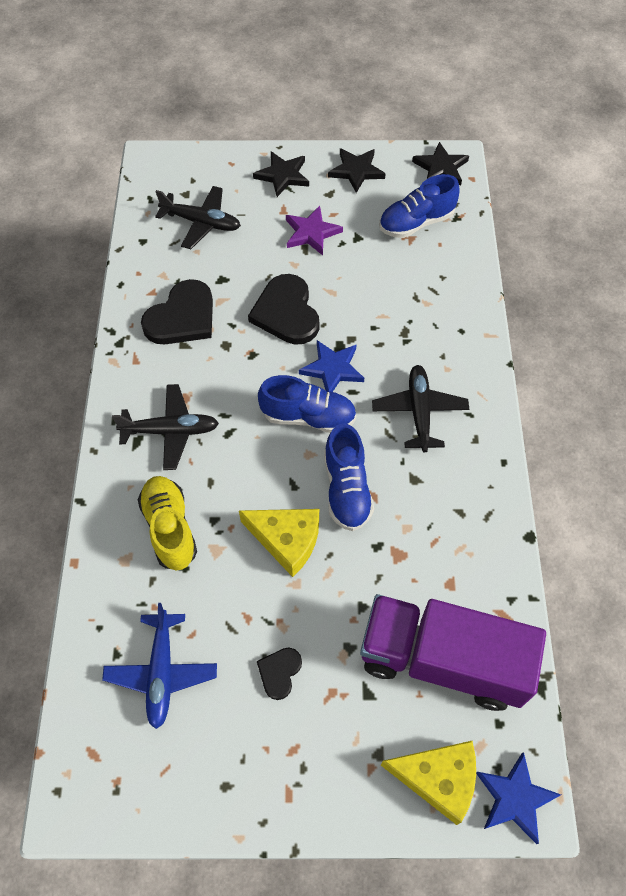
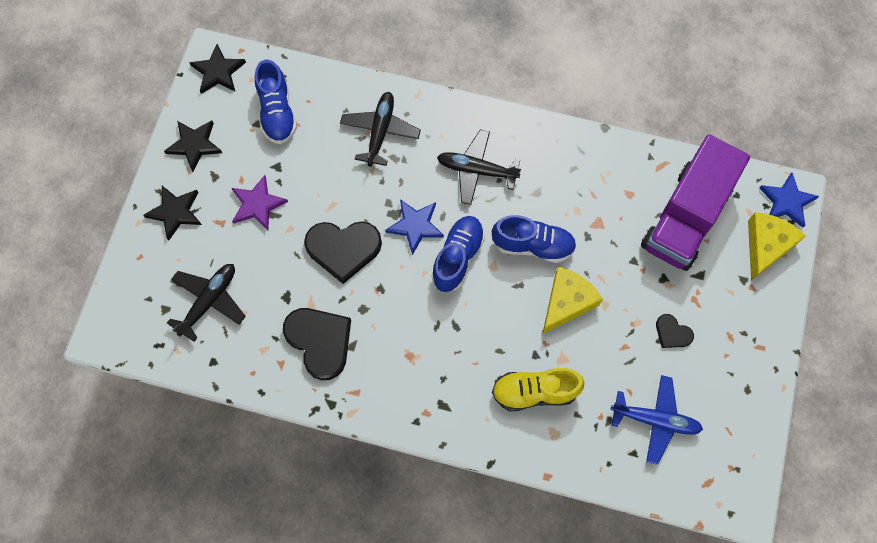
camera: 75 degrees left, 10 degrees up
(170, 431) = (441, 374): black plane -> black plane (380, 131)

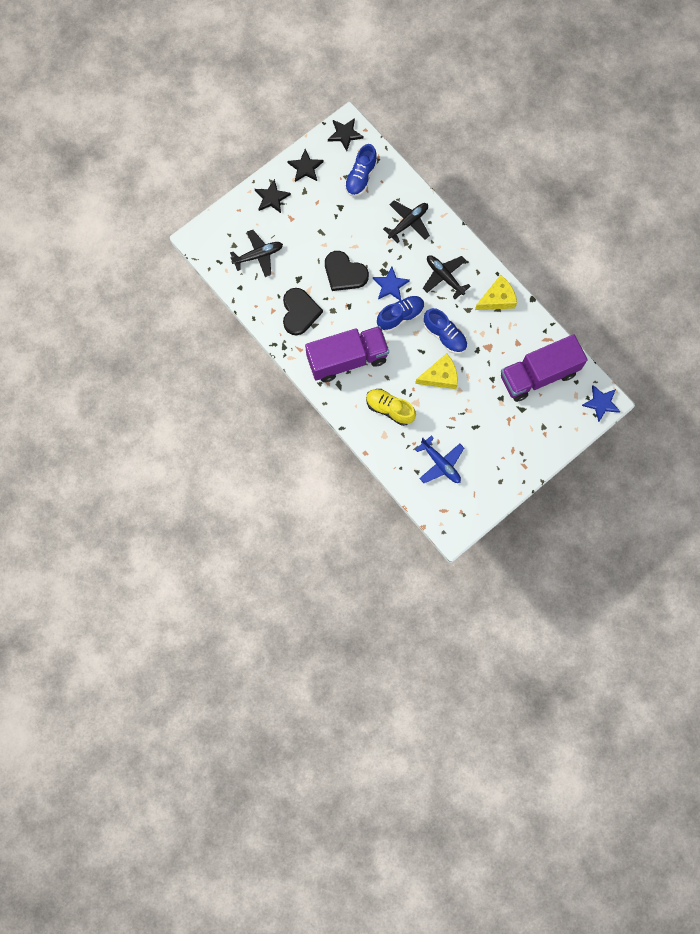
camera: 35 degrees right, 5 degrees up
(257, 204) = (316, 221): purple star -> none
(429, 362) = (347, 359): none -> purple truck
(672, 333) = (483, 428): black heart -> none
(766, 246) = (570, 418): yellow cheese -> yellow cheese (497, 298)

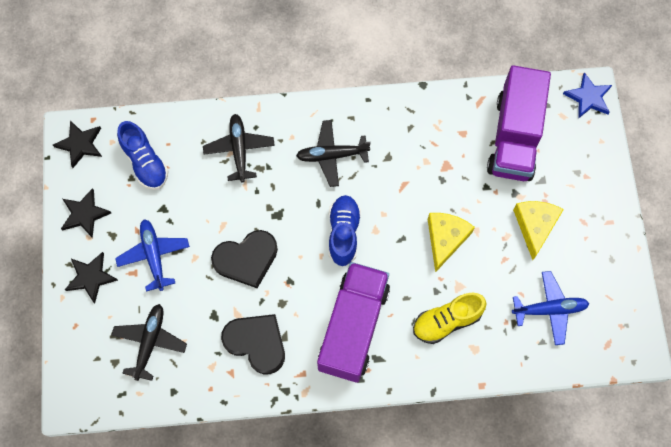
camera: 55 degrees left, 5 degrees down
(309, 222) = (154, 256): none -> blue plane
(390, 285) = (299, 219): blue star -> none
(445, 336) = (401, 202): blue shoe -> none
(497, 298) = (397, 119): yellow cheese -> yellow cheese (535, 226)

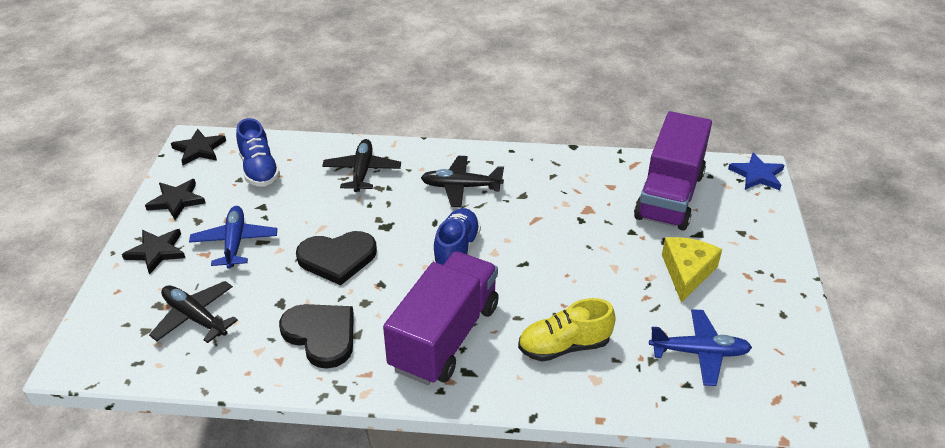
camera: 10 degrees right, 30 degrees down
(150, 342) = (195, 317): black plane -> black plane turned 75 degrees counterclockwise
(445, 239) = (576, 270): yellow cheese -> none

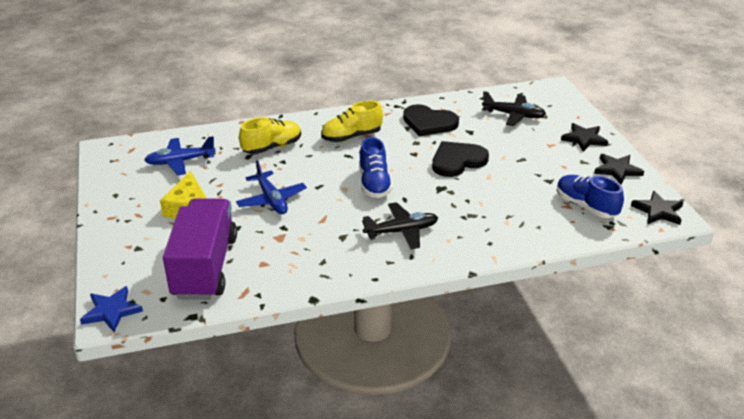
camera: 160 degrees right, 5 degrees down
(235, 243) = (539, 155): blue plane -> blue plane (271, 200)
(362, 171) = (498, 225): black plane -> none
(445, 337) = (351, 137): purple truck -> yellow shoe

